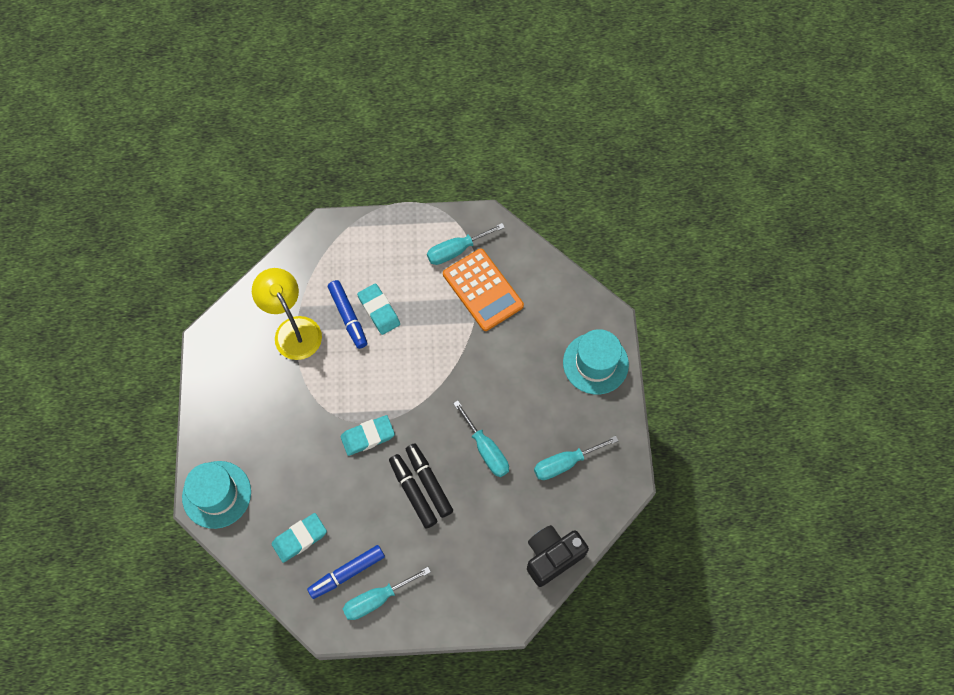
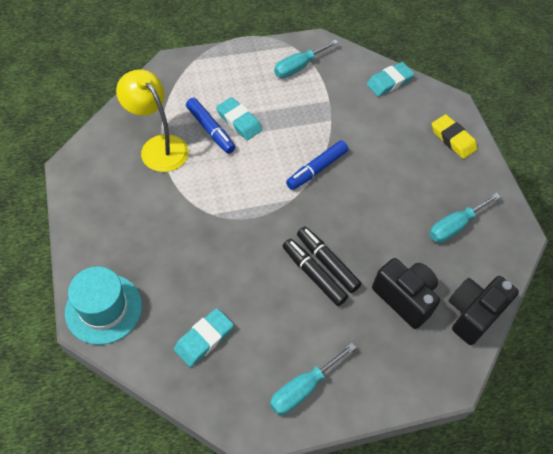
camera: 15 degrees left, 10 degrees down
(347, 573) = (263, 366): blue marker -> blue marker (316, 169)
(368, 436) = (254, 230): turquoise eraser -> turquoise eraser (389, 82)
(483, 290) = (331, 94): orange calculator -> none
(486, 449) = (375, 225): turquoise screwdriver -> none
(492, 530) = (404, 298): none -> black camera
(595, 363) = (453, 139): turquoise hat -> yellow eraser

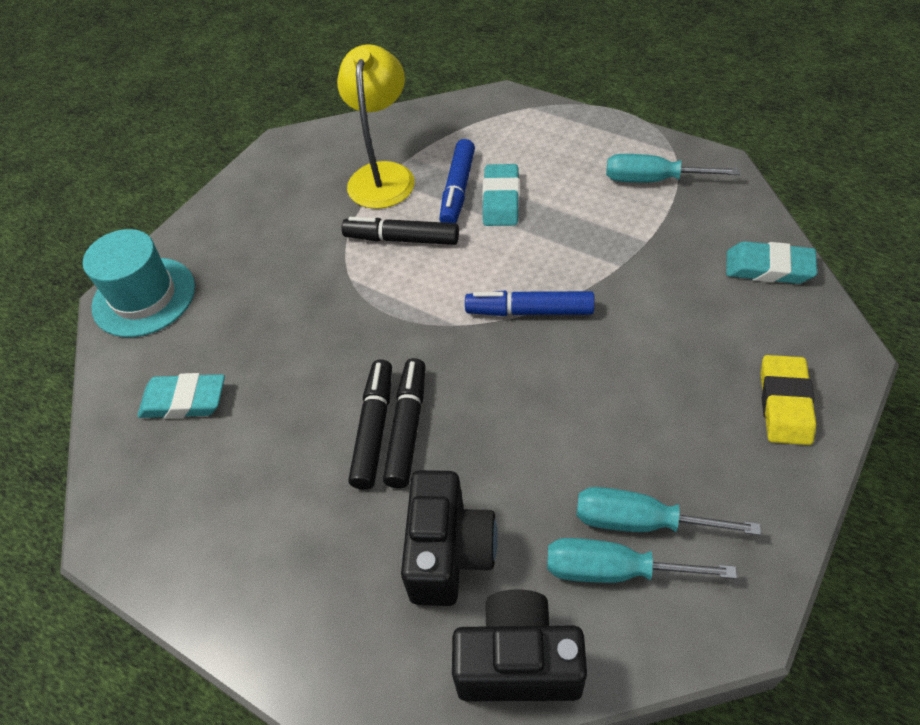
camera: 55 degrees right, 5 degrees down
(213, 175) = (401, 239): none -> black marker
(303, 388) = (205, 544): turquoise screwdriver -> turquoise screwdriver (613, 570)

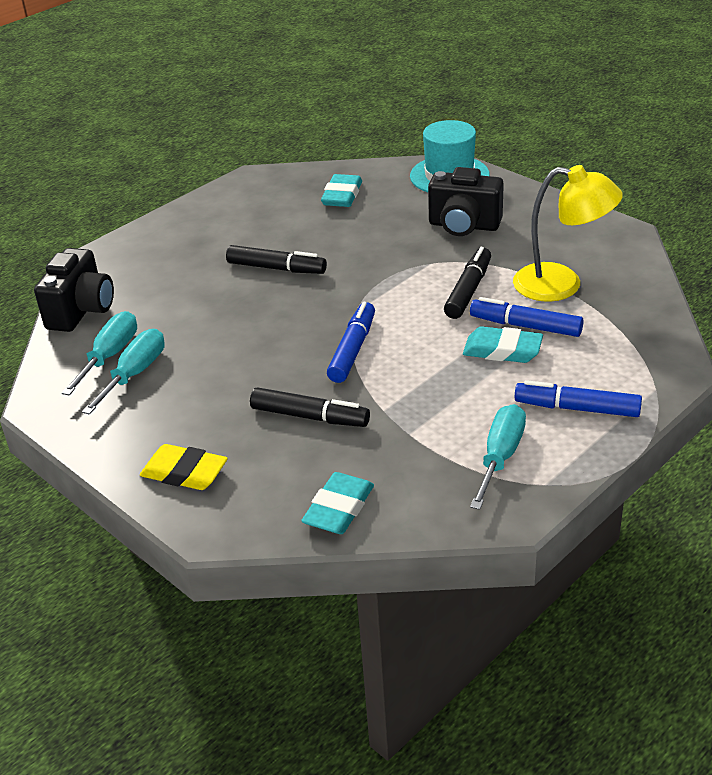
camera: 100 degrees right, 15 degrees down
(407, 428) = (269, 282): black marker -> black marker (310, 417)
(449, 553) = (165, 292): black camera -> black camera (464, 226)
(571, 145) = (577, 408): none -> blue marker

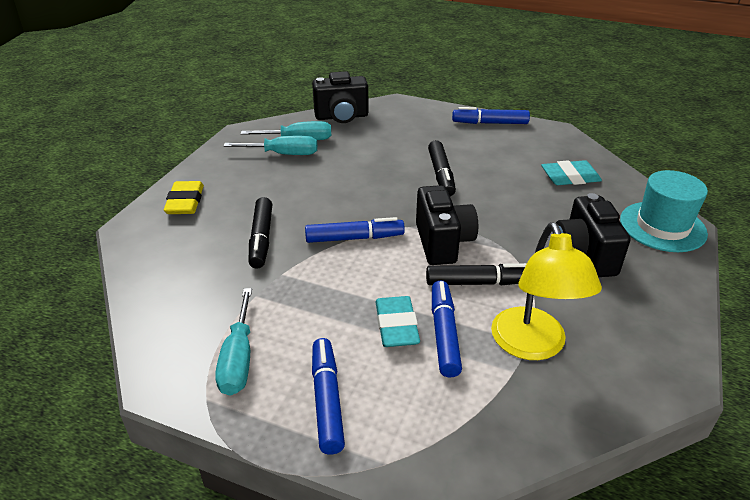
camera: 65 degrees right, 0 degrees up
(198, 211) = (490, 123): none -> blue marker
(339, 509) = (157, 280): turquoise eraser -> none
(397, 296) = (443, 243): none -> black camera
(500, 457) = (238, 359): turquoise screwdriver -> turquoise screwdriver turned 90 degrees clockwise

